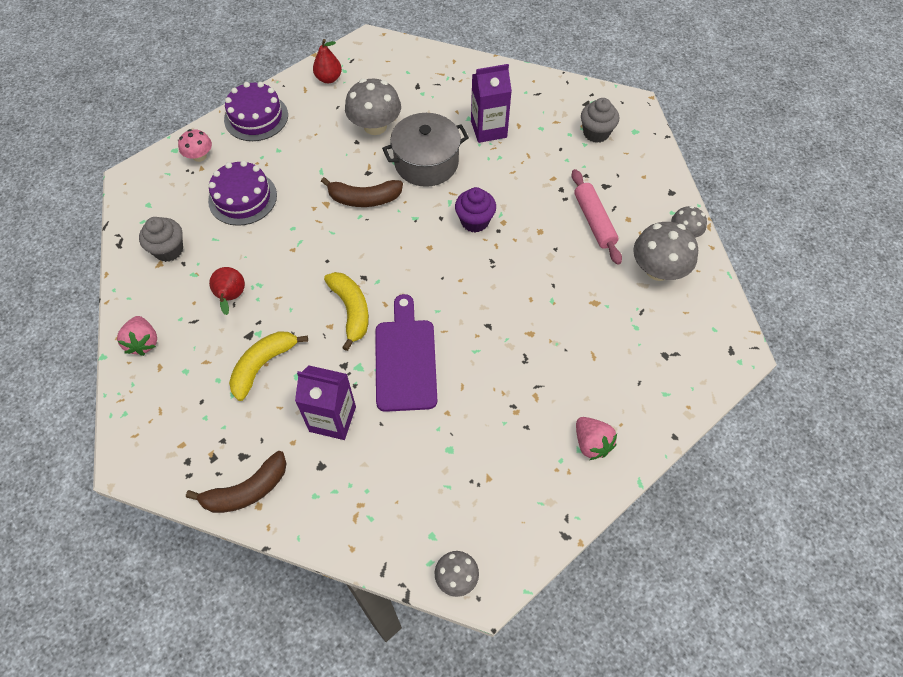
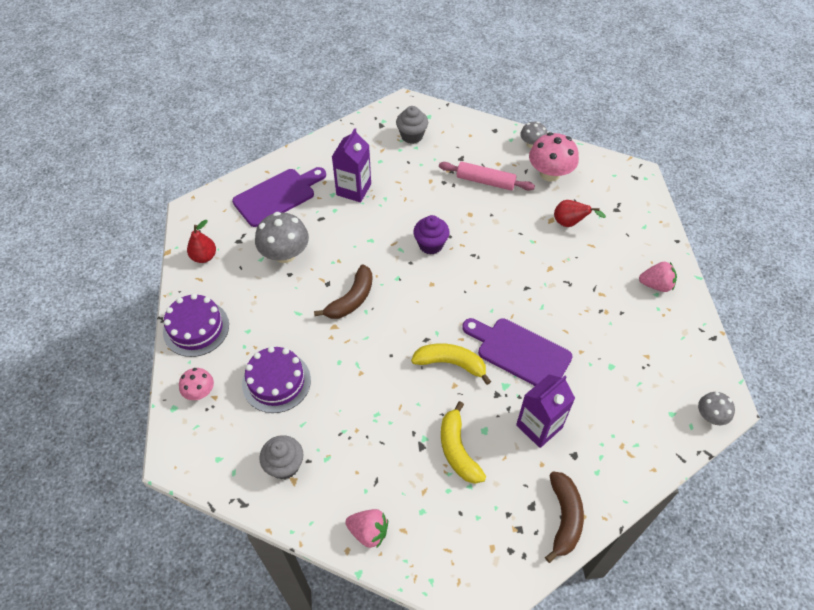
camera: 55 degrees left, 5 degrees down
(231, 297) = (374, 441): red pear -> red pear (570, 223)
(426, 162) = (351, 242): grey pot -> none
(433, 84) = (278, 196): none -> purple cutting board
(658, 269) = (550, 173): grey mushroom -> pink mushroom

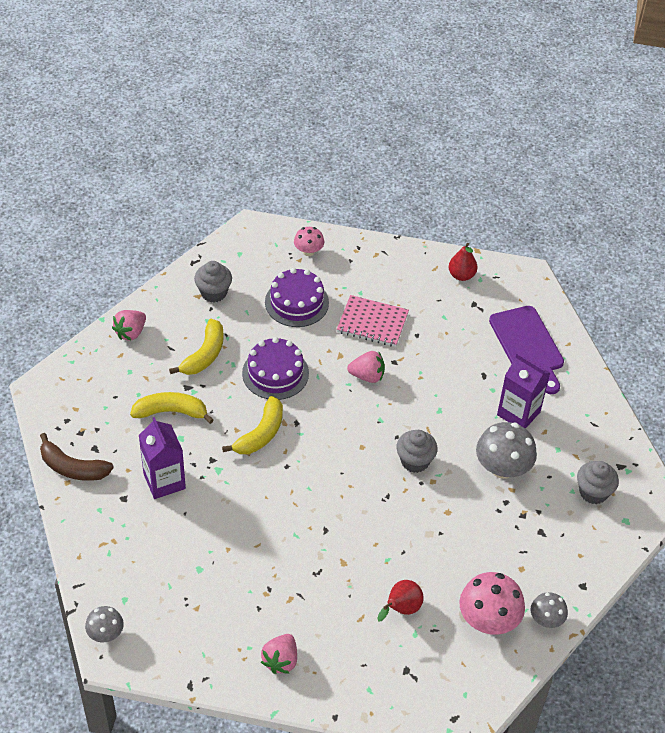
camera: 105 degrees right, 5 degrees down
(196, 328) = (377, 258): purple cake -> purple cake (275, 373)
(285, 254) = (444, 336): grey mushroom -> grey mushroom (502, 468)
(285, 311) = (372, 323): none -> pink notebook
(351, 299) = (367, 376): brown banana -> pink strawberry
(374, 444) = (204, 355): none -> yellow banana
(430, 245) = (415, 461): purple cupcake -> grey cupcake
(485, 181) = (495, 544): pink rolling pin -> none
(519, 352) = (249, 495): purple cutting board -> none

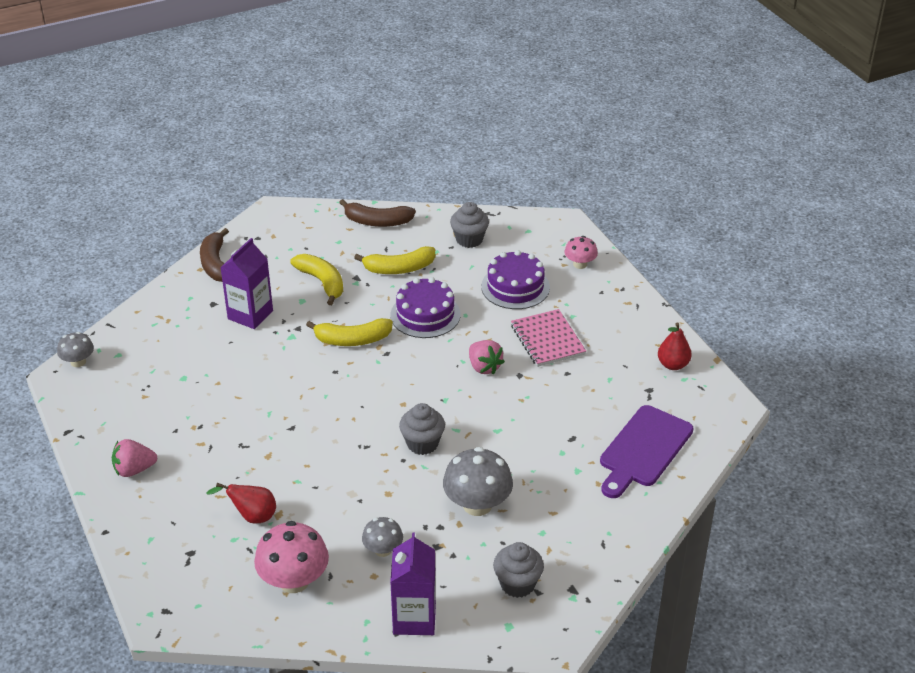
camera: 55 degrees right, 10 degrees down
(131, 332) = (377, 222): pink strawberry -> brown banana
(518, 413) = (554, 483): purple carton -> purple carton (414, 618)
(546, 619) = (332, 622): grey mushroom -> grey mushroom (383, 550)

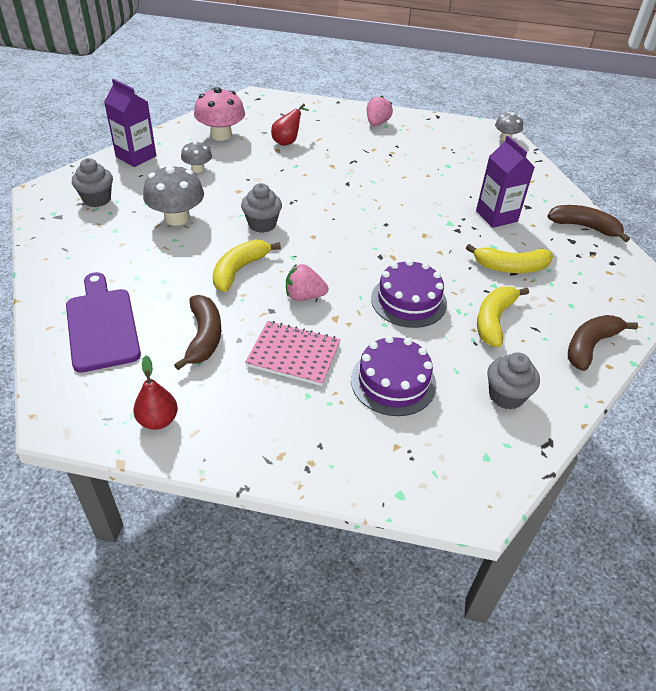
camera: 125 degrees right, 5 degrees up
(352, 340) = (415, 248): yellow banana -> yellow banana (239, 270)
(580, 264) = (383, 461): pink mushroom -> none
(586, 391) = (204, 337): none -> brown banana

